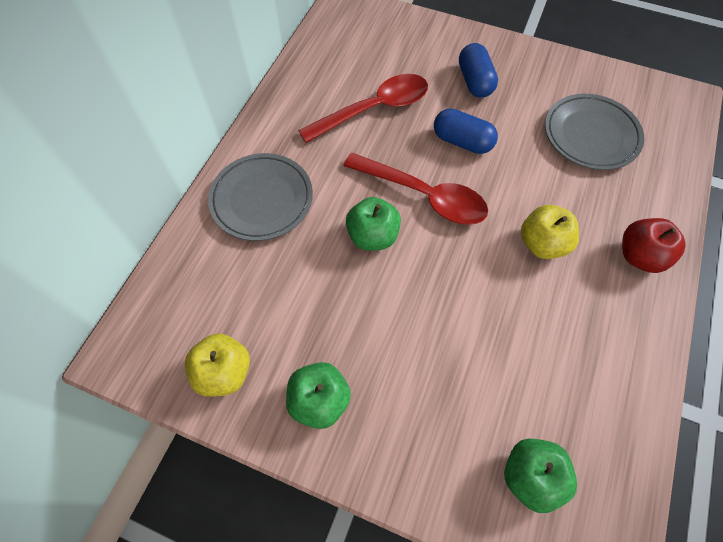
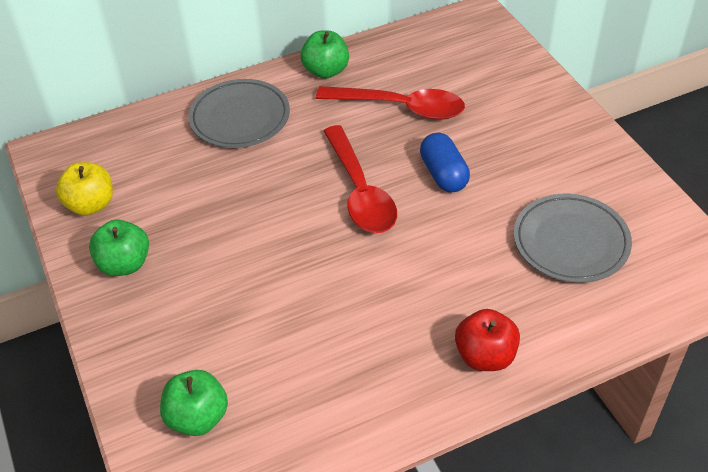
camera: 45 degrees right, 15 degrees down
(372, 236) = (286, 192): green apple -> green apple (326, 71)
(474, 81) = (517, 137): blue capsule -> none
(542, 244) = (411, 288): yellow apple -> none

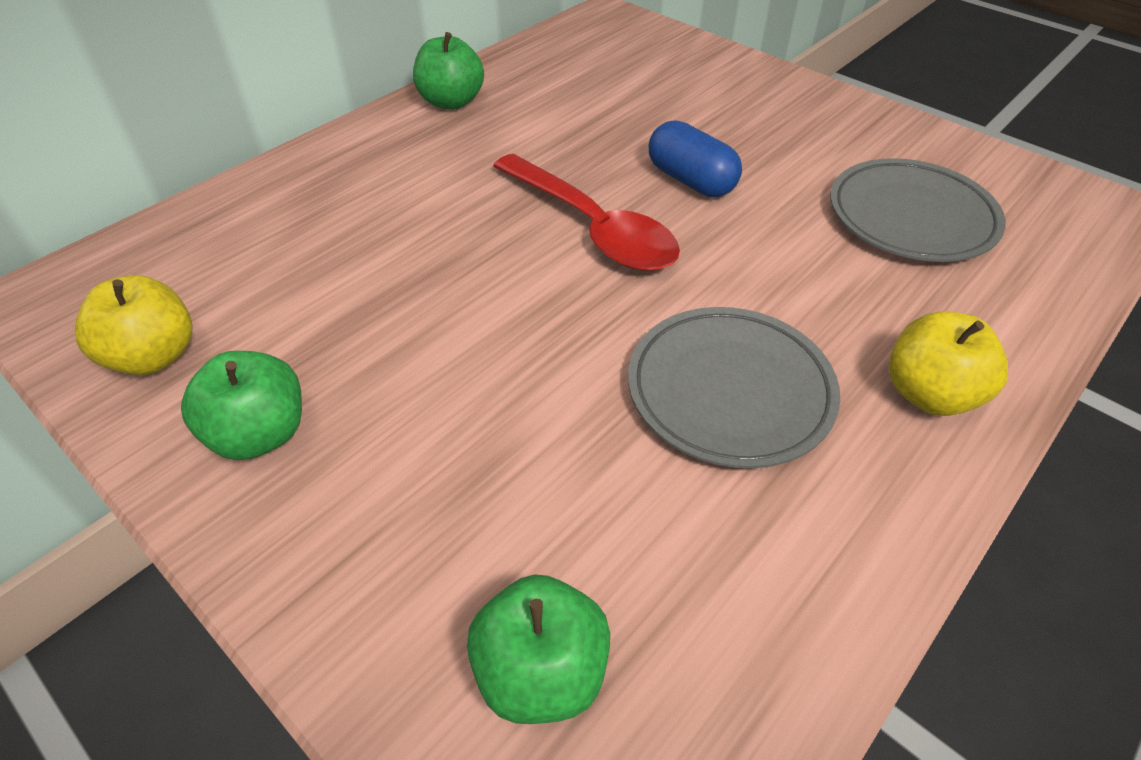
camera: 25 degrees left, 0 degrees up
(240, 118) = (357, 179): grey plate -> grey plate (729, 391)
(400, 107) = (578, 121): red spoon -> none
(485, 356) = (929, 393): red apple -> yellow apple

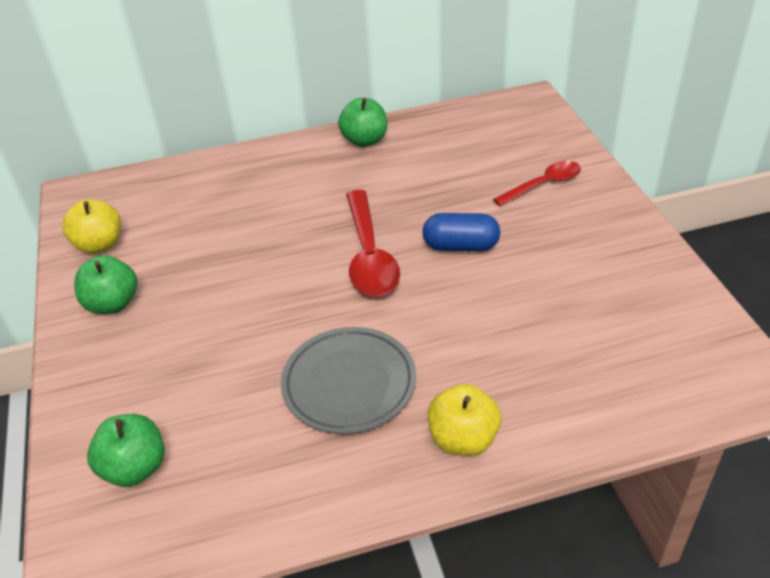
camera: 35 degrees right, 5 degrees down
(691, 180) = (461, 246): blue capsule -> blue capsule turned 75 degrees counterclockwise
(711, 91) = (543, 185): none -> red spoon
(911, 217) = (585, 327): grey plate -> none

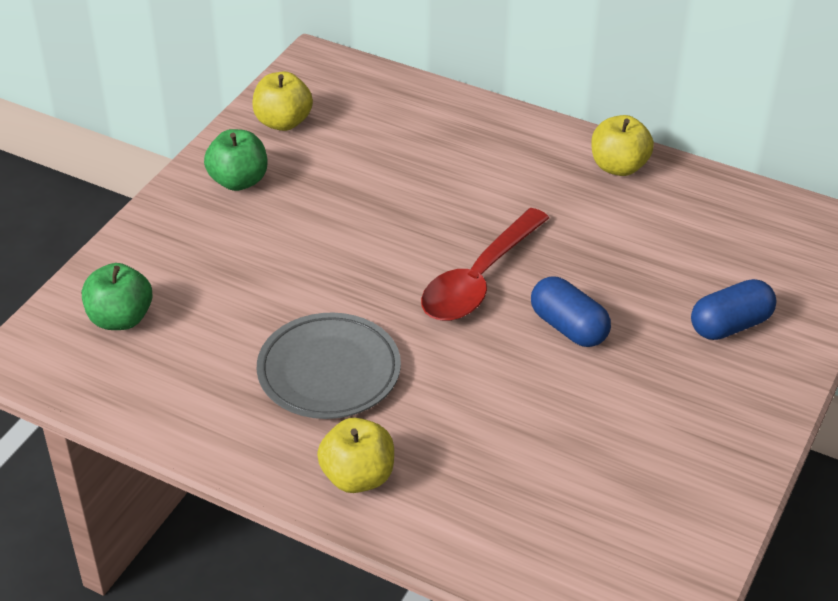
camera: 40 degrees right, 0 degrees up
(365, 140) = (618, 167): green apple -> yellow apple
(543, 185) = (730, 325): red spoon -> blue capsule

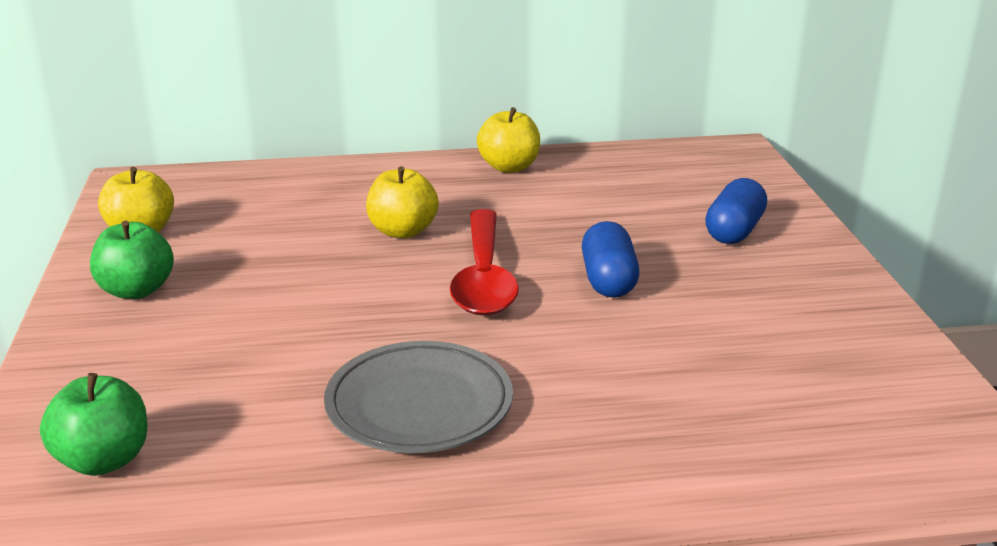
camera: 35 degrees left, 15 degrees down
(357, 477) = (561, 482): yellow apple -> yellow apple (402, 231)
(568, 327) = (608, 280): blue capsule -> blue capsule turned 75 degrees clockwise

